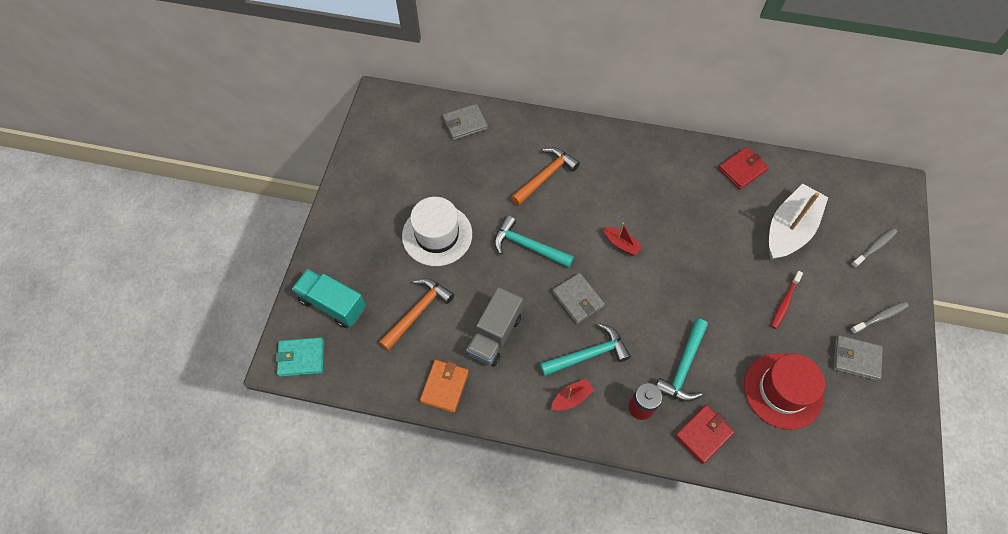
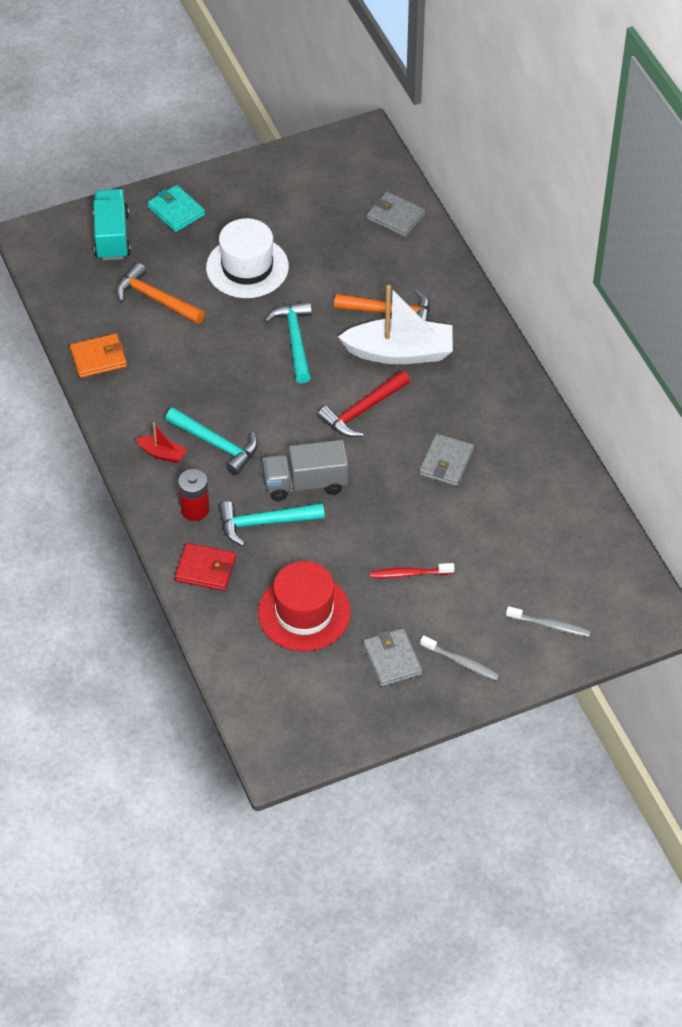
camera: 55 degrees right, 10 degrees down
(301, 358) = (44, 246): turquoise wallet -> turquoise wallet (176, 211)
(418, 312) = (155, 299): orange hammer -> orange hammer turned 150 degrees counterclockwise
(495, 335) = (178, 366): grey truck -> grey truck (305, 483)
(578, 299) = (269, 407): grey wallet -> grey wallet (446, 462)
(621, 244) = (362, 411): red boat -> red hammer
(742, 170) = (550, 468): red wallet -> none
(789, 229) = (506, 541): white boat -> white boat (400, 352)

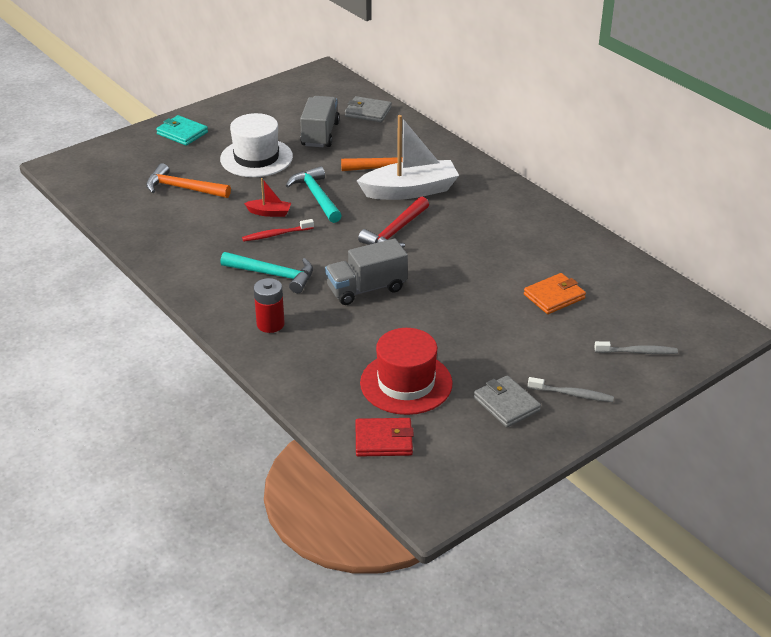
camera: 15 degrees left, 15 degrees down
(98, 358) = (143, 234): orange wallet -> orange wallet (554, 296)
(112, 236) = (131, 155): turquoise truck -> none
(162, 454) = (225, 289): red boat -> red boat (269, 213)
(205, 569) = (297, 367): red wallet -> red wallet (383, 440)
(264, 523) = (340, 323): turquoise hammer -> none
(329, 243) = (320, 134): none -> grey truck
(409, 574) = (491, 337): red toothbrush -> red toothbrush (276, 234)
(446, 462) = (485, 254): grey wallet -> none

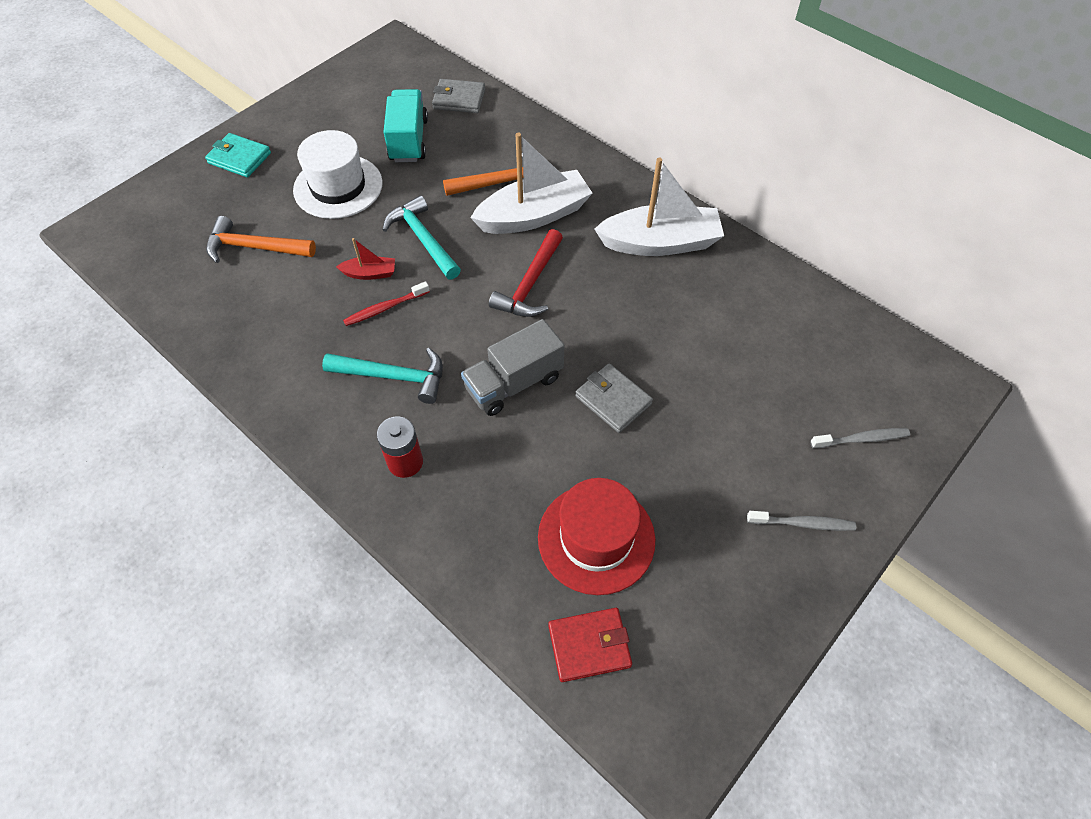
camera: 10 degrees left, 20 degrees up
(320, 134) = (408, 140): grey truck -> turquoise truck
(506, 404) = (728, 554): grey wallet -> grey wallet (613, 400)
(509, 218) = (660, 243): none -> white boat
(554, 296) = (742, 362): orange wallet -> none

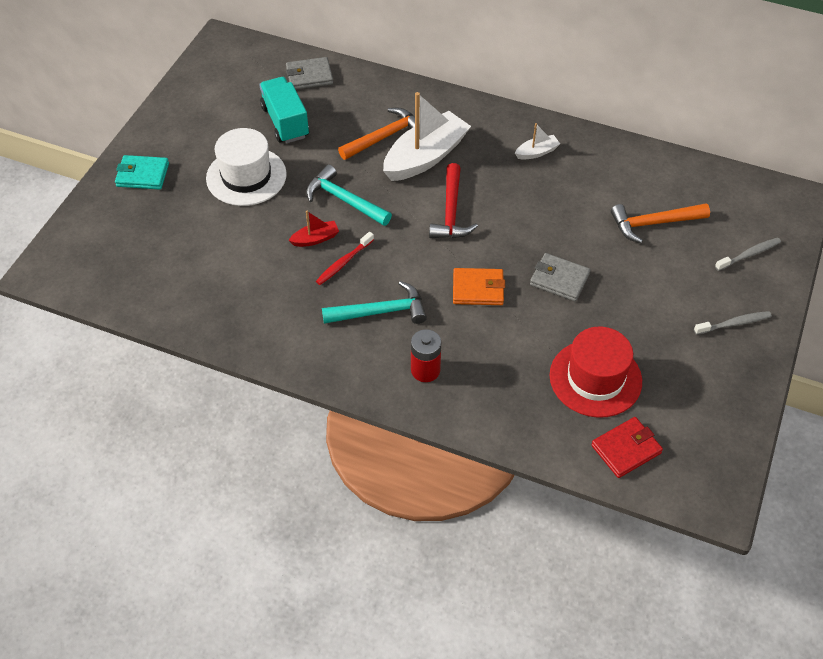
camera: 20 degrees left, 5 degrees down
(254, 247) = (203, 245): orange hammer -> orange hammer (653, 223)
(514, 383) = (478, 289): grey truck -> orange wallet
(660, 243) = (537, 152): white boat -> white boat, size x0.45

